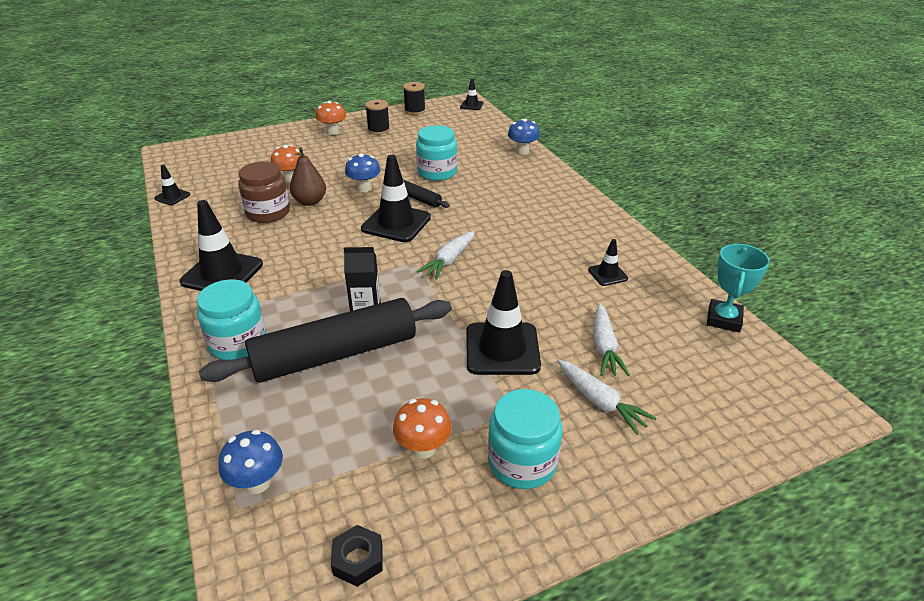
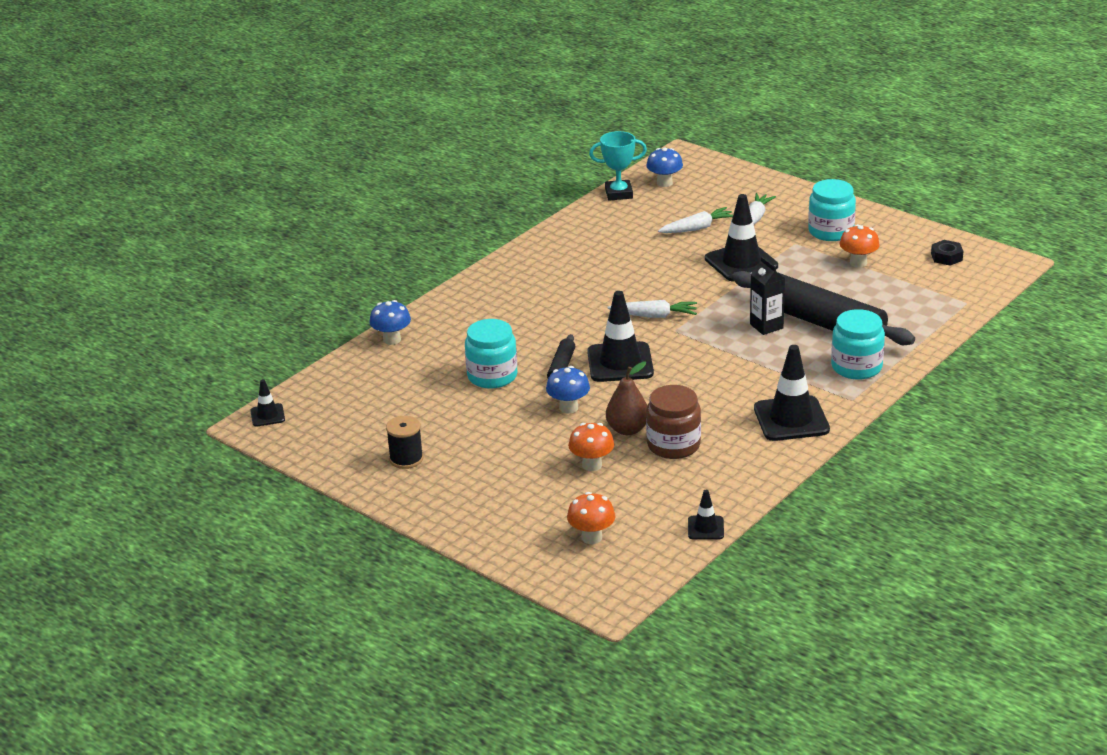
camera: 115 degrees left, 5 degrees down
(257, 482) = (945, 304): blue mushroom -> blue mushroom (664, 183)
(333, 132) = (441, 492): orange mushroom -> orange mushroom (591, 537)
(415, 111) = (318, 454): black spool -> none
(607, 274) = (603, 244): black traffic cone -> none

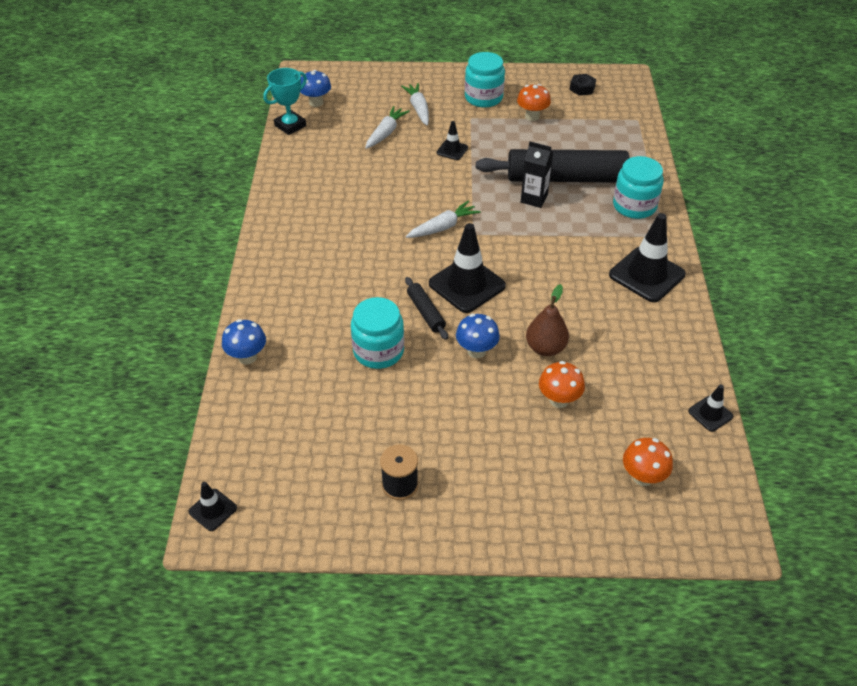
camera: 40 degrees left, 15 degrees up
(673, 445) = (595, 344): brown jar -> none
(741, 262) = (452, 150): black traffic cone -> black traffic cone, size x0.50

